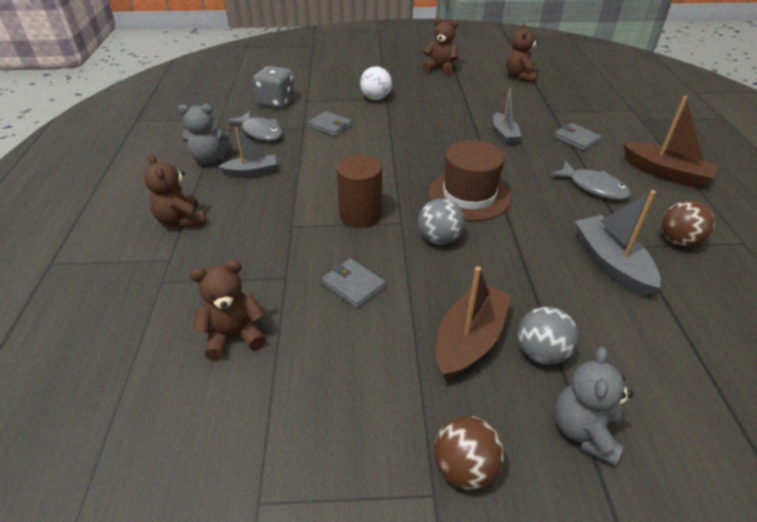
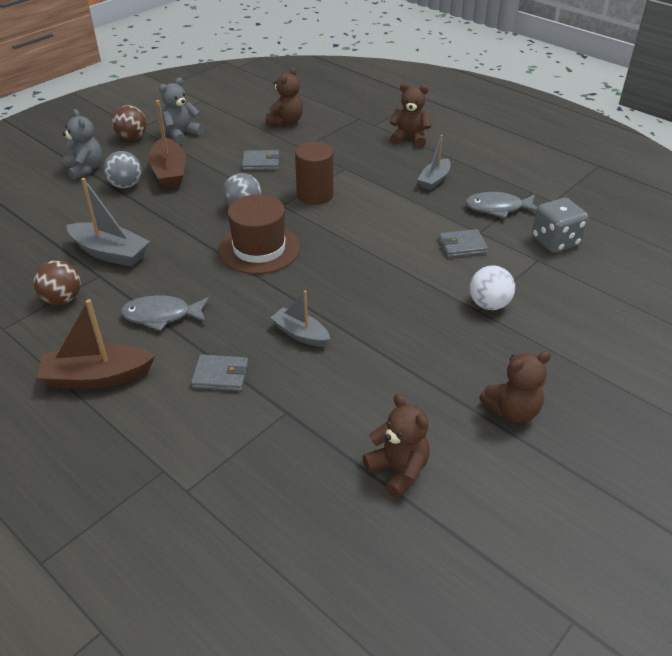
camera: 135 degrees right, 0 degrees up
(209, 159) = (480, 172): grey teddy bear -> grey teddy bear (182, 134)

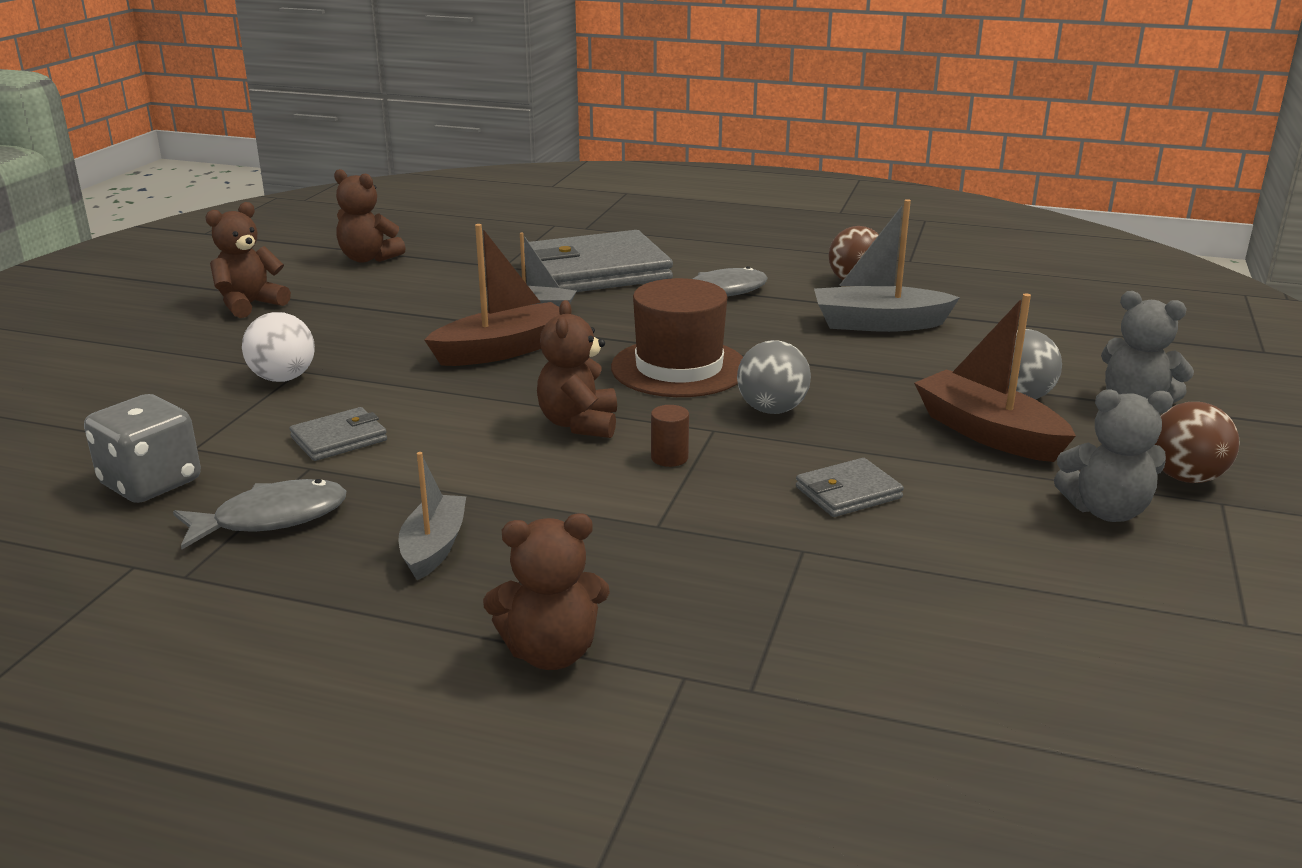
camera: 155 degrees right, 15 degrees down
(97, 377) = (720, 251): brown boat -> brown boat (503, 350)
(182, 134) = (1106, 511): grey teddy bear -> grey teddy bear turned 75 degrees clockwise
(220, 375) = (596, 271): grey wallet -> grey wallet, size x2.21
(286, 121) = (931, 615): brown teddy bear -> brown teddy bear (579, 424)
(315, 195) = (669, 458): brown cylinder -> brown cylinder, size x0.48

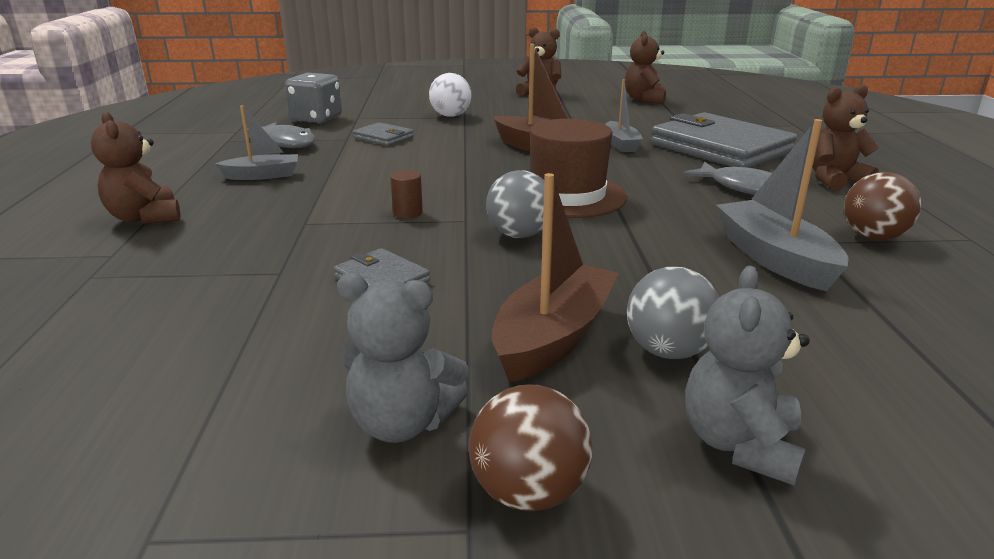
camera: 70 degrees right, 0 degrees up
(579, 424) = (443, 182): brown teddy bear -> brown teddy bear (834, 180)
(1106, 511) = (402, 423): grey teddy bear -> grey teddy bear turned 60 degrees counterclockwise

